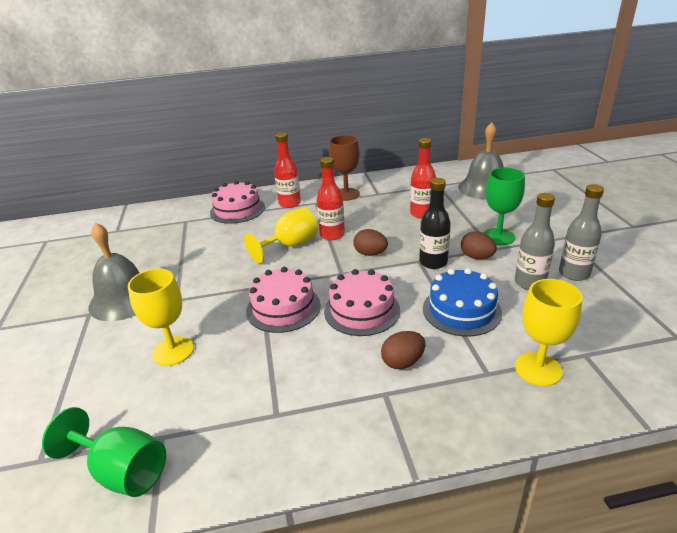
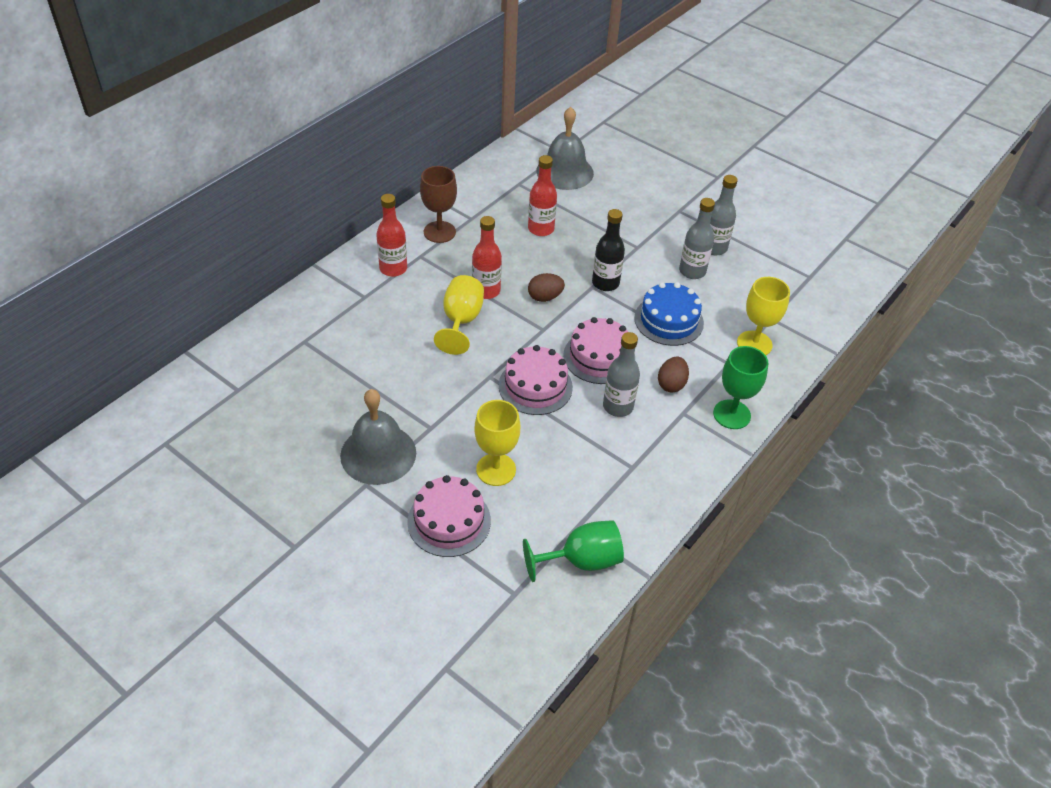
camera: 45 degrees left, 15 degrees up
(237, 210) = (345, 301): pink cake -> pink cake (449, 521)
(329, 355) = (618, 406): none -> grey bottle
(477, 257) = (633, 262): brown egg -> none
(498, 237) = (630, 231): green goblet -> green goblet (731, 414)

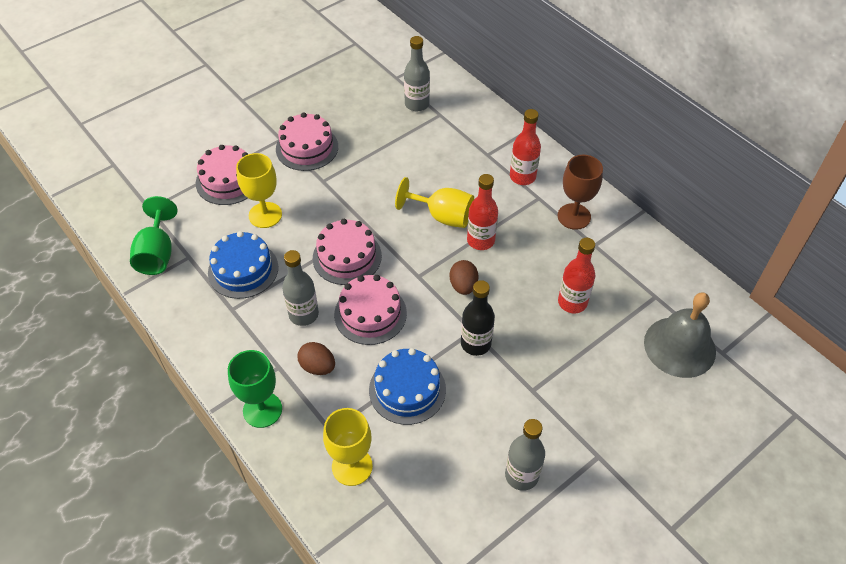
camera: 105 degrees right, 5 degrees up
(378, 454) = (307, 148): grey bell -> pink cake
(579, 470) = (243, 270): none -> blue cake
(692, 271) = (482, 437): grey bottle -> grey bottle (417, 104)

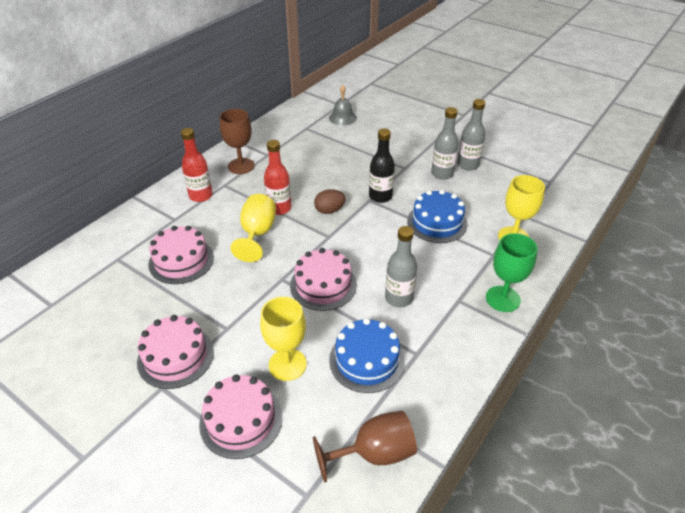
camera: 105 degrees left, 10 degrees down
(157, 253) = (374, 453): green goblet -> brown goblet
(318, 367) = (445, 275): brown egg -> none
(370, 314) = (379, 256): pink cake -> pink cake (181, 260)
(417, 104) = (100, 279): grey bottle -> grey bottle (442, 174)
(572, 302) = (324, 159): red bottle -> none
(679, 346) = (342, 118): grey bell -> grey bell, size x0.61

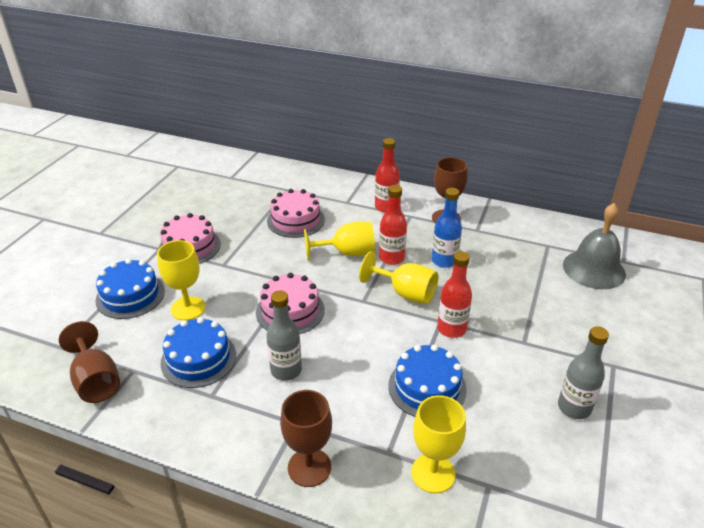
camera: 75 degrees right, 5 degrees down
(241, 420) = (130, 295): pink cake -> blue cake
(298, 181) = (444, 261): none -> blue bottle
(329, 210) = (405, 293): brown egg -> yellow goblet
(342, 118) = (594, 269): grey bell -> grey bell, size x1.64
(380, 196) = (451, 329): black bottle -> red bottle
(442, 174) = (534, 381): grey bottle -> none
(503, 299) = (309, 467): green goblet -> brown goblet

